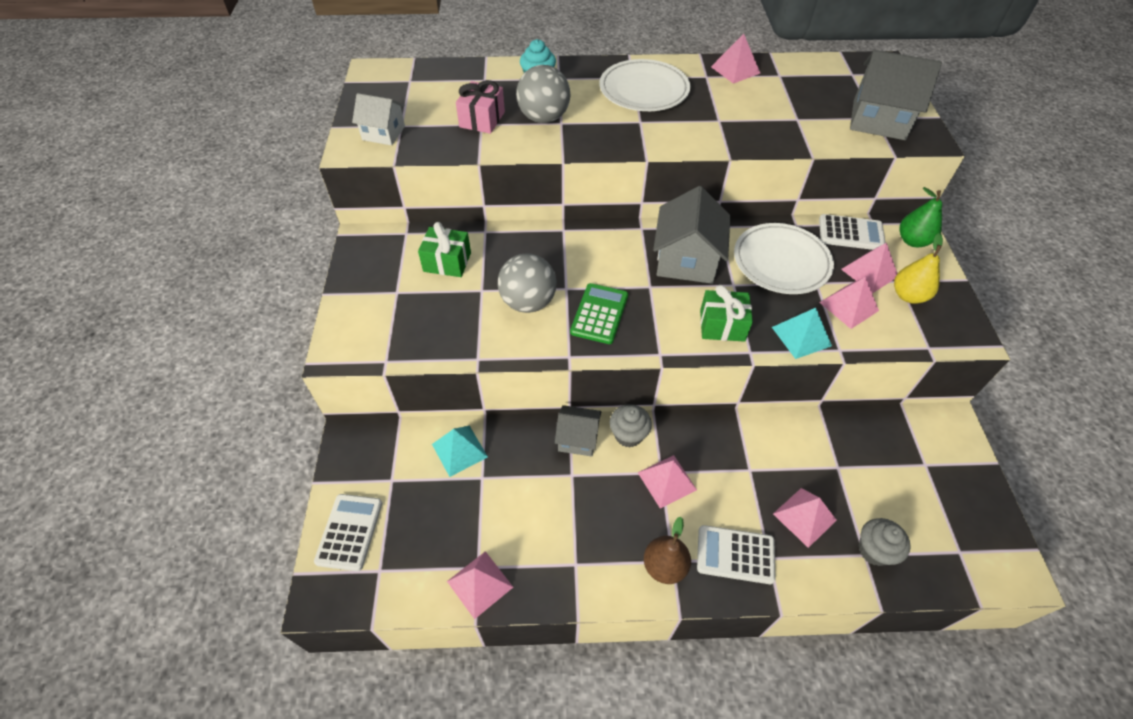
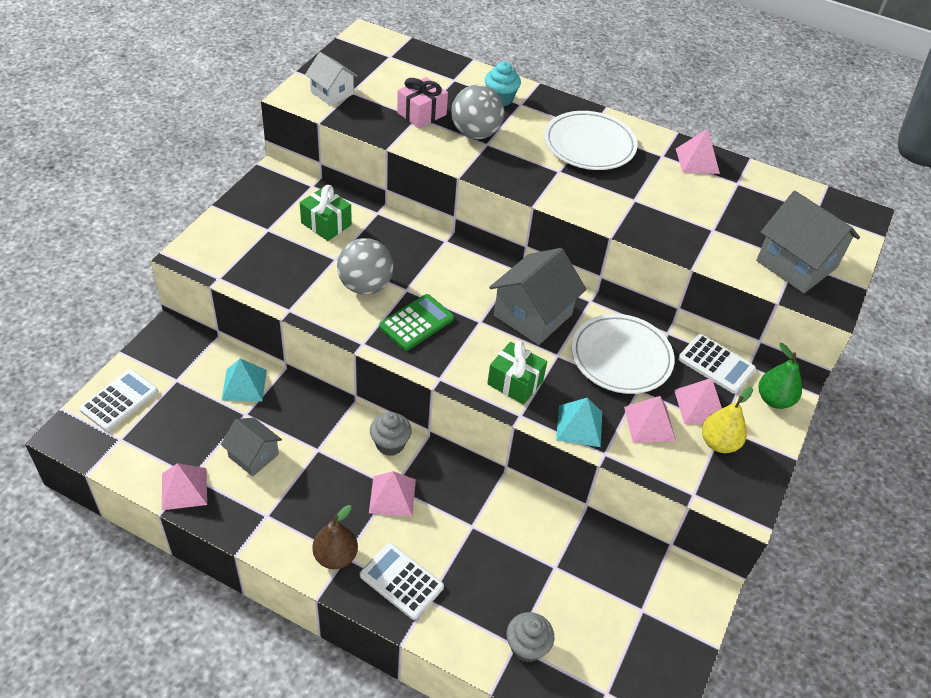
camera: 25 degrees right, 5 degrees down
(577, 438) = (345, 425): grey house -> grey house (253, 455)
(804, 516) = (488, 587): pink pyramid -> none

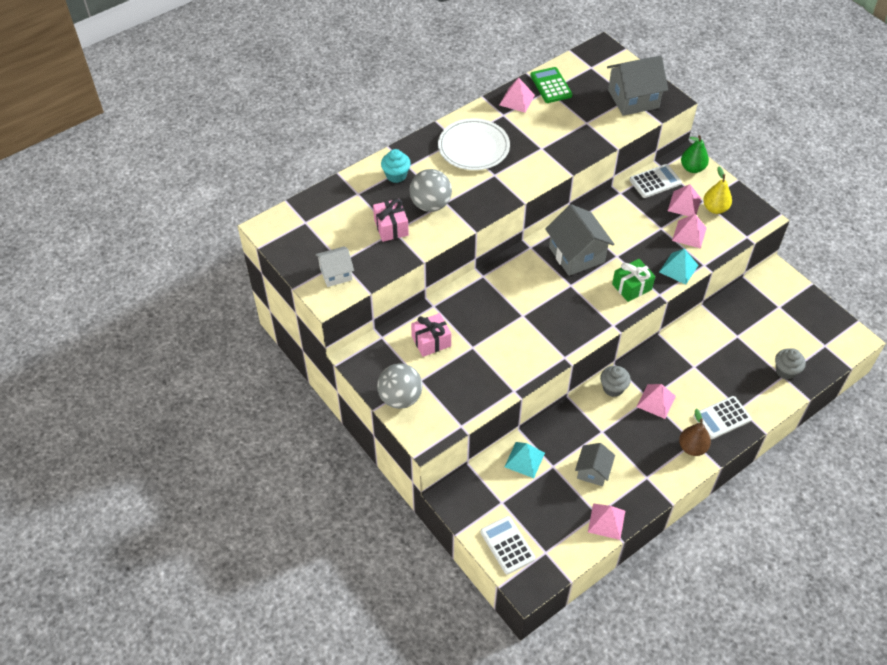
camera: 60 degrees left, 5 degrees up
(253, 455) = (593, 471): grey house -> grey house turned 45 degrees counterclockwise
(326, 224) = (431, 341): green gift -> pink gift
(365, 286) = (509, 338): grey ball -> grey ball (400, 398)
(416, 323) = (557, 320): green calculator -> green calculator (551, 85)
(621, 357) = (631, 224): white plate -> none

